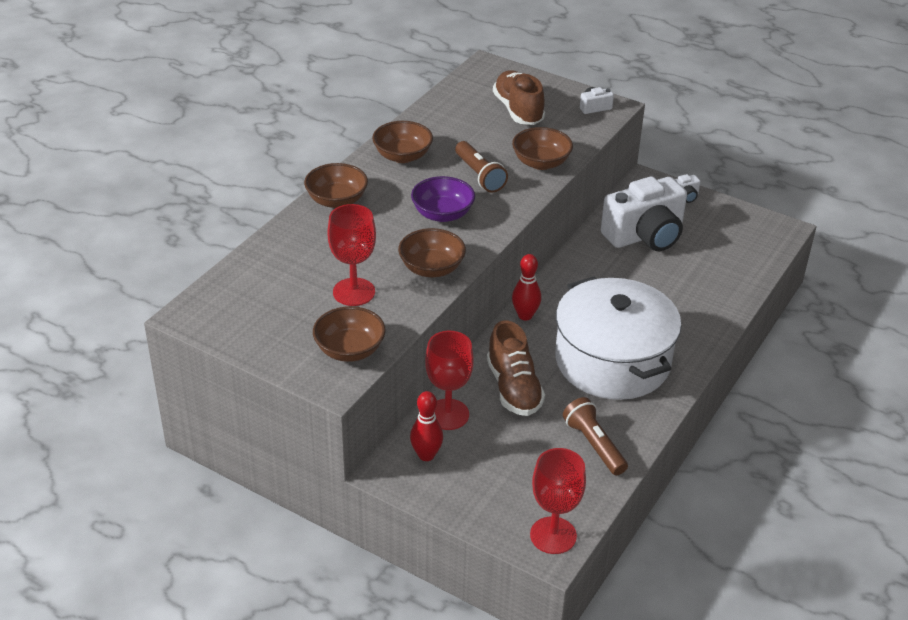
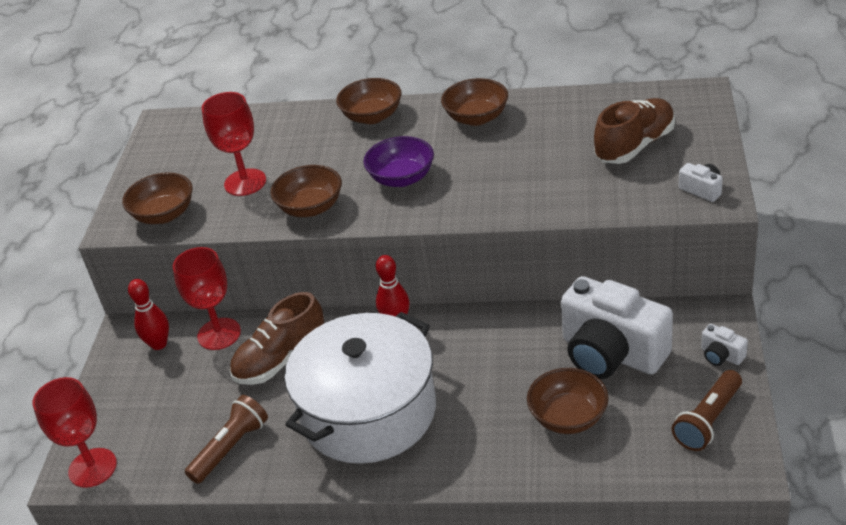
camera: 70 degrees right, 0 degrees up
(479, 175) = (487, 172): brown flashlight -> brown flashlight (708, 420)
(541, 163) = (550, 198): brown bowl -> brown bowl (568, 417)

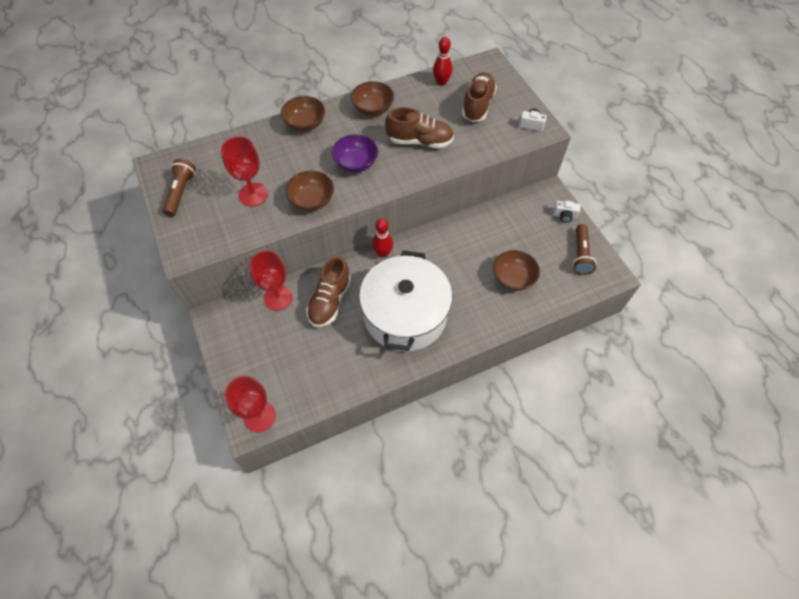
camera: 35 degrees left, 20 degrees up
(159, 344) = (242, 318): red bowling pin -> red bowling pin (441, 82)
(164, 214) = (213, 235): brown bowl -> none
(231, 448) = (339, 368): brown flashlight -> brown flashlight (181, 192)
(511, 172) = (420, 141): none -> brown shoe
(611, 353) = (511, 233): white camera -> none

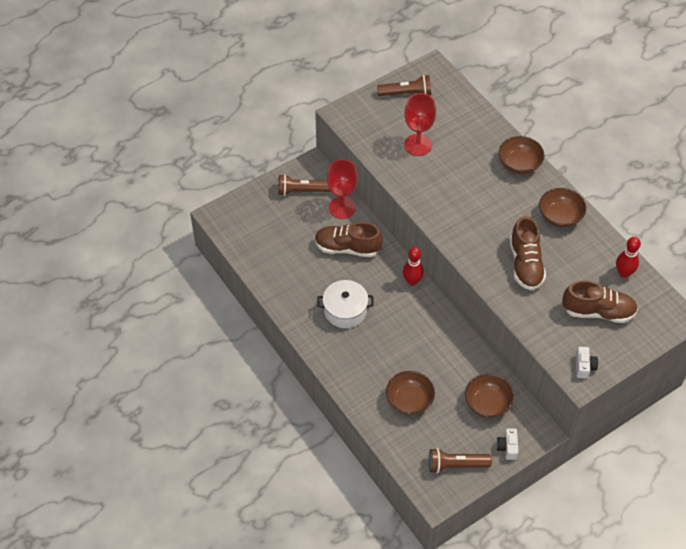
camera: 80 degrees right, 5 degrees down
(243, 332) = (302, 191): none -> brown flashlight
(259, 416) = (227, 221): red goblet -> none
(312, 200) = (422, 190): brown bowl -> brown bowl (487, 404)
(356, 163) = (479, 215): purple bowl -> none
(405, 315) = (345, 310): white pot -> white pot, size x0.53

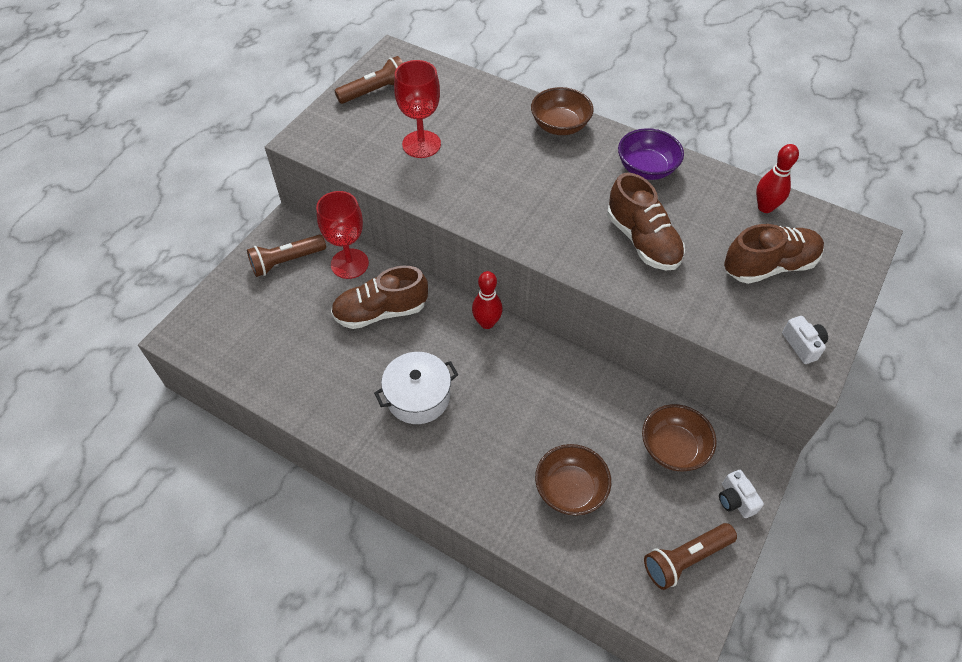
camera: 25 degrees left, 0 degrees up
(560, 216) = (646, 168): brown bowl -> purple bowl

